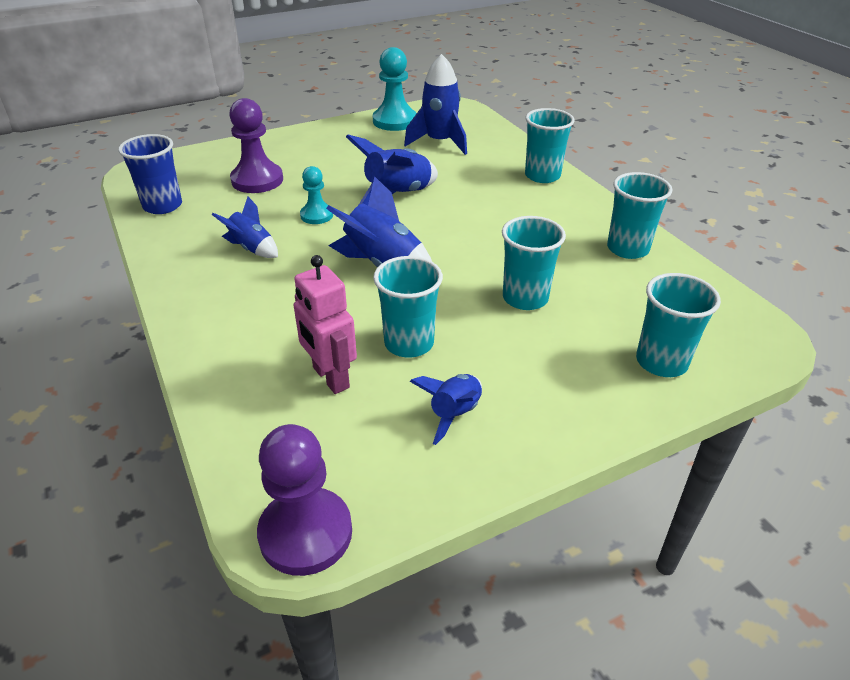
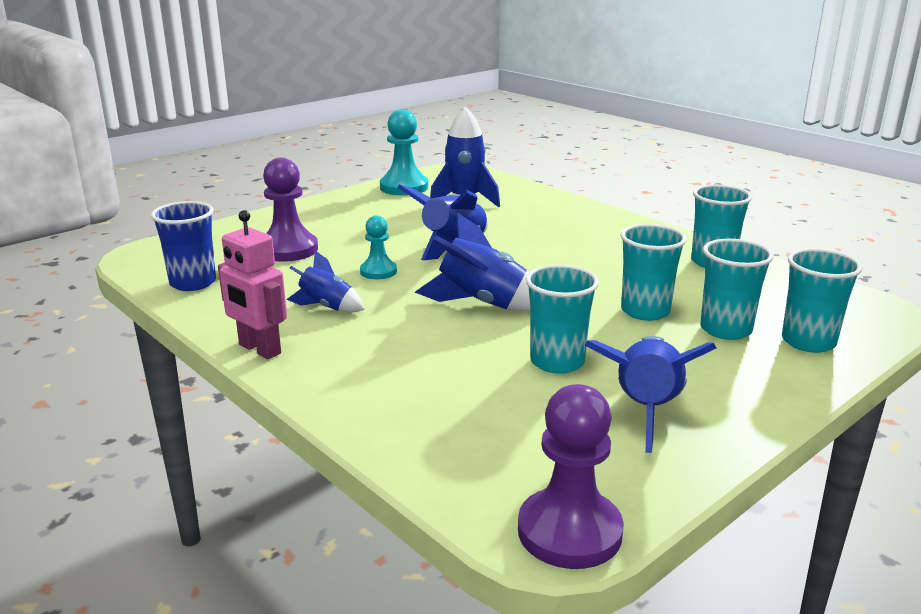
camera: 15 degrees left, 15 degrees down
(330, 378) = (497, 401): pink robot -> pink robot (259, 349)
(454, 414) = (646, 410): blue rocket -> blue rocket, size x1.63
(542, 176) = (589, 216): turquoise cup -> turquoise cup (725, 329)

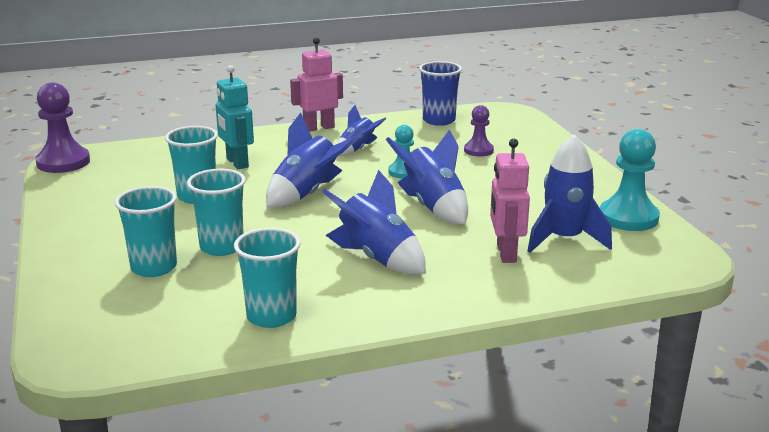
camera: 115 degrees right, 0 degrees up
(288, 250) = (478, 150): purple pawn -> purple pawn, size x0.59
(433, 369) = (237, 163): none -> turquoise robot
(510, 212) = (506, 253): none -> pink robot
(646, 410) = (112, 205): blue rocket -> blue rocket (377, 258)
(808, 342) = (91, 293): turquoise cup -> none

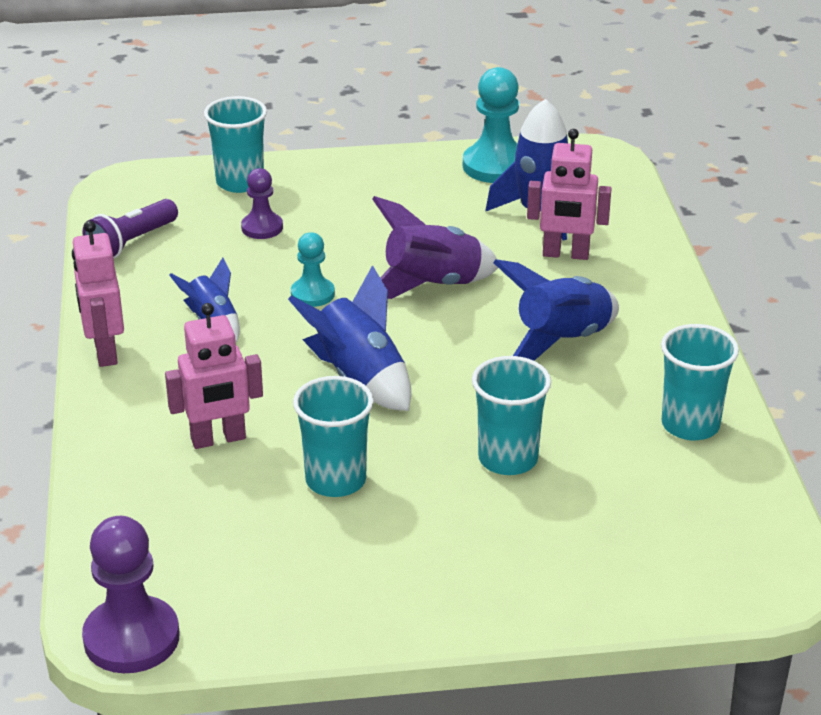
camera: 80 degrees left, 10 degrees up
(154, 267) = (556, 518): turquoise cup -> turquoise cup (240, 182)
(237, 163) = (218, 439): turquoise robot -> pink robot
(433, 207) = (431, 285): blue rocket -> purple rocket
(439, 120) = (131, 243): blue cup -> purple flashlight

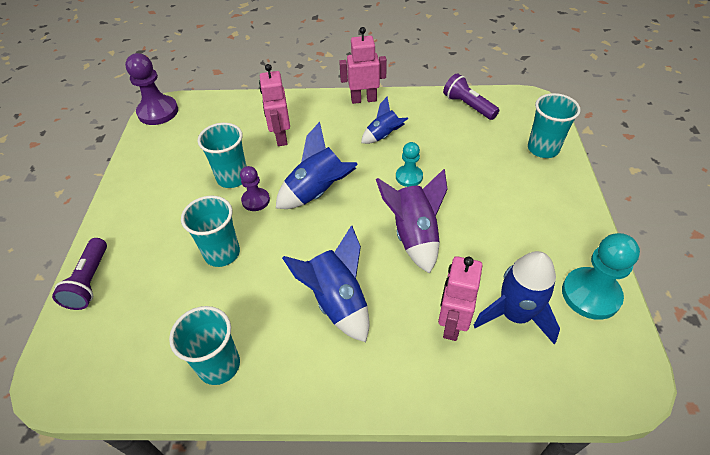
camera: 100 degrees right, 15 degrees up
(262, 228) = (486, 157): purple pawn -> purple pawn (256, 200)
(604, 596) = (90, 281): none -> purple flashlight

